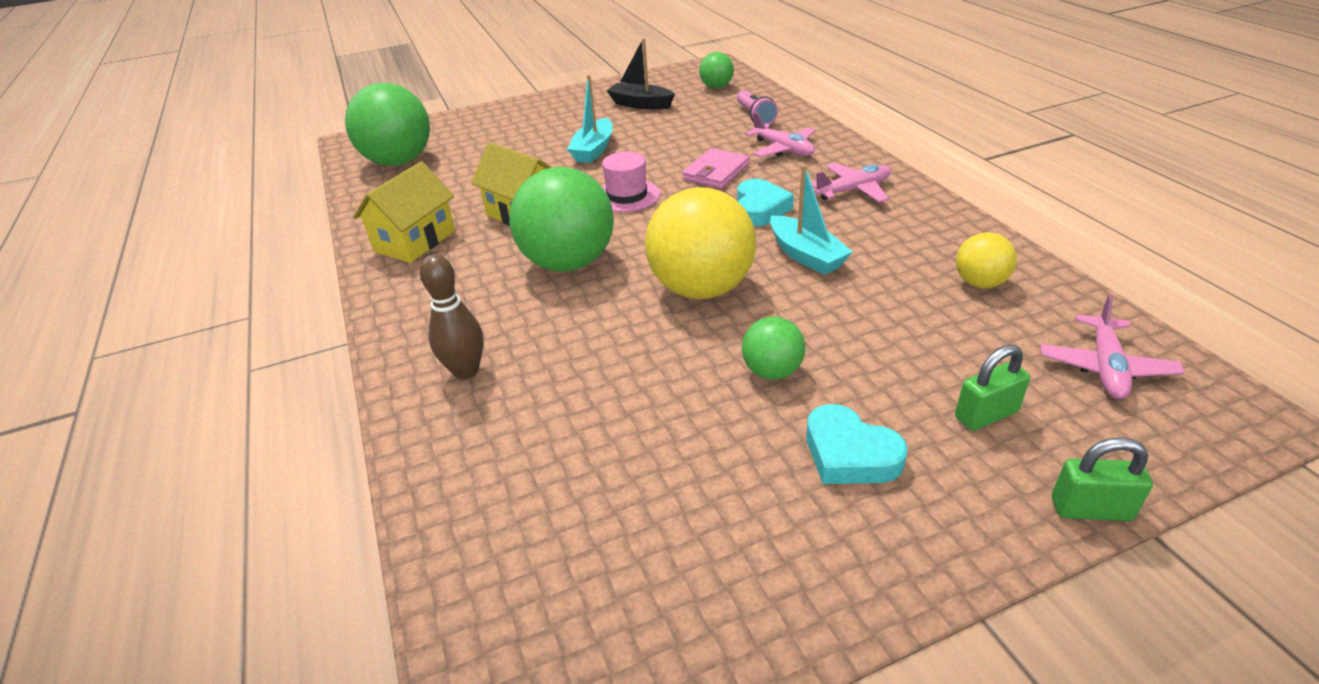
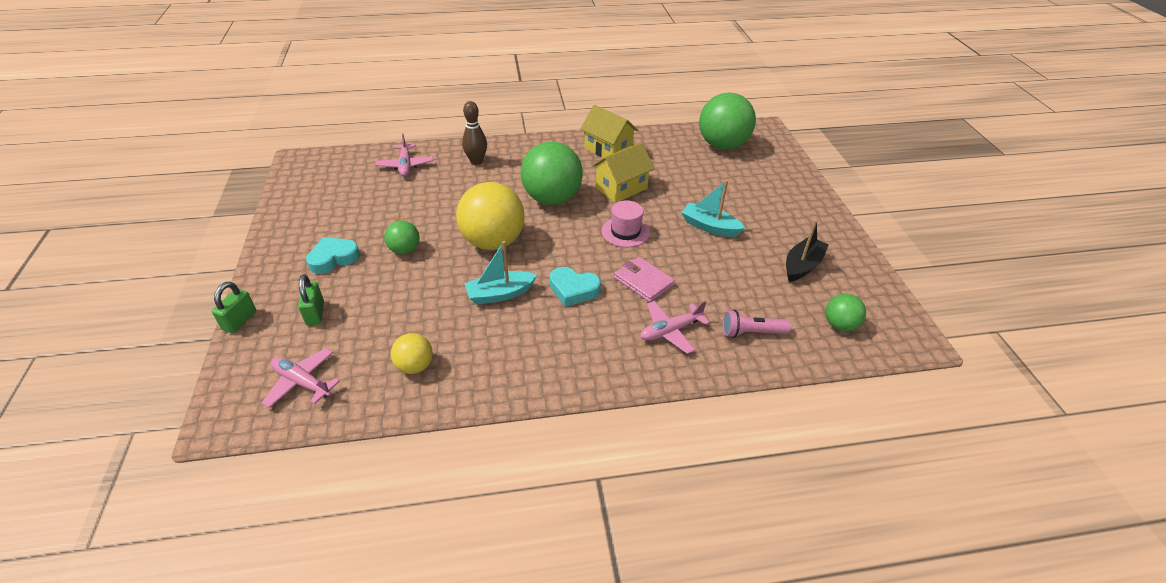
camera: 100 degrees right, 5 degrees up
(853, 190) = (575, 349): pink plane -> pink plane (405, 165)

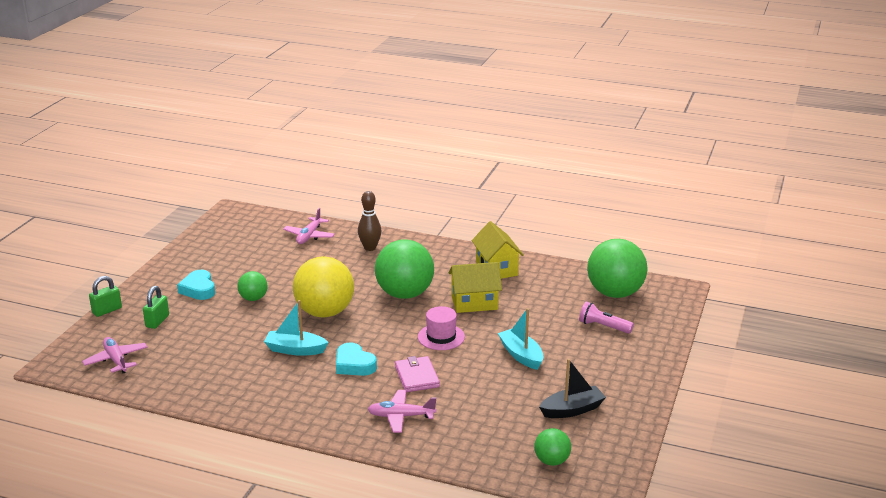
camera: 30 degrees right, 15 degrees down
(333, 258) = (198, 289): turquoise heart -> turquoise heart turned 105 degrees counterclockwise
(415, 366) = (194, 375): yellow ball -> none
(751, 332) = (466, 440): pink flashlight -> pink flashlight (603, 326)

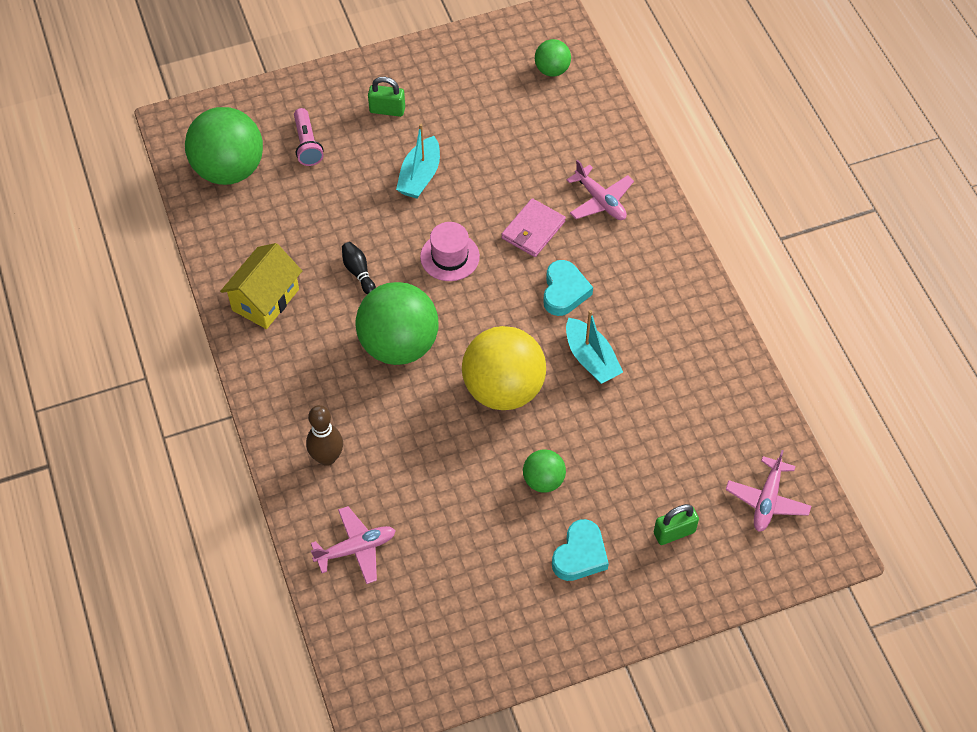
camera: 130 degrees left, 30 degrees up
(107, 310) = (708, 606): green padlock -> green padlock (387, 110)
(474, 303) = (358, 272): yellow house -> black bowling pin
(572, 410) = (469, 94): black boat -> none

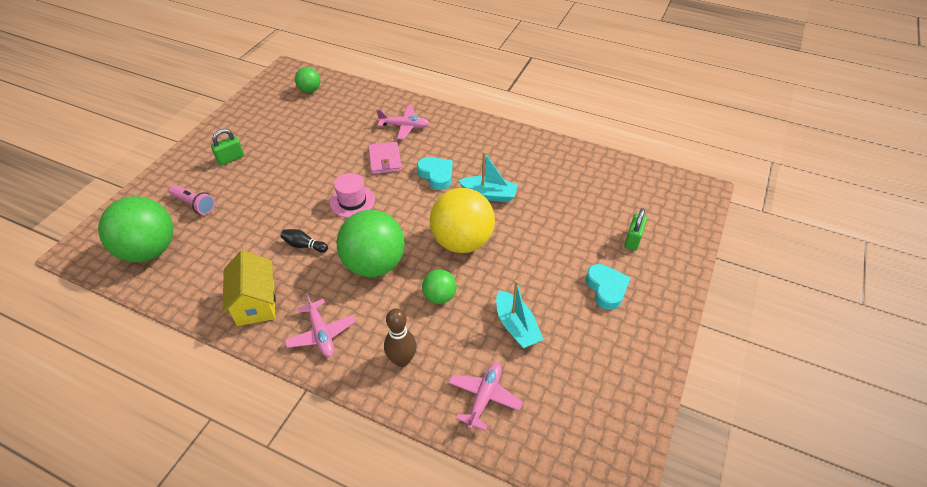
camera: 45 degrees left, 10 degrees down
(420, 176) = (288, 176): turquoise boat -> turquoise boat (516, 326)
(543, 480) = (540, 268): green ball -> green ball (439, 296)
(767, 500) = (650, 193): pink plane -> pink plane (321, 334)

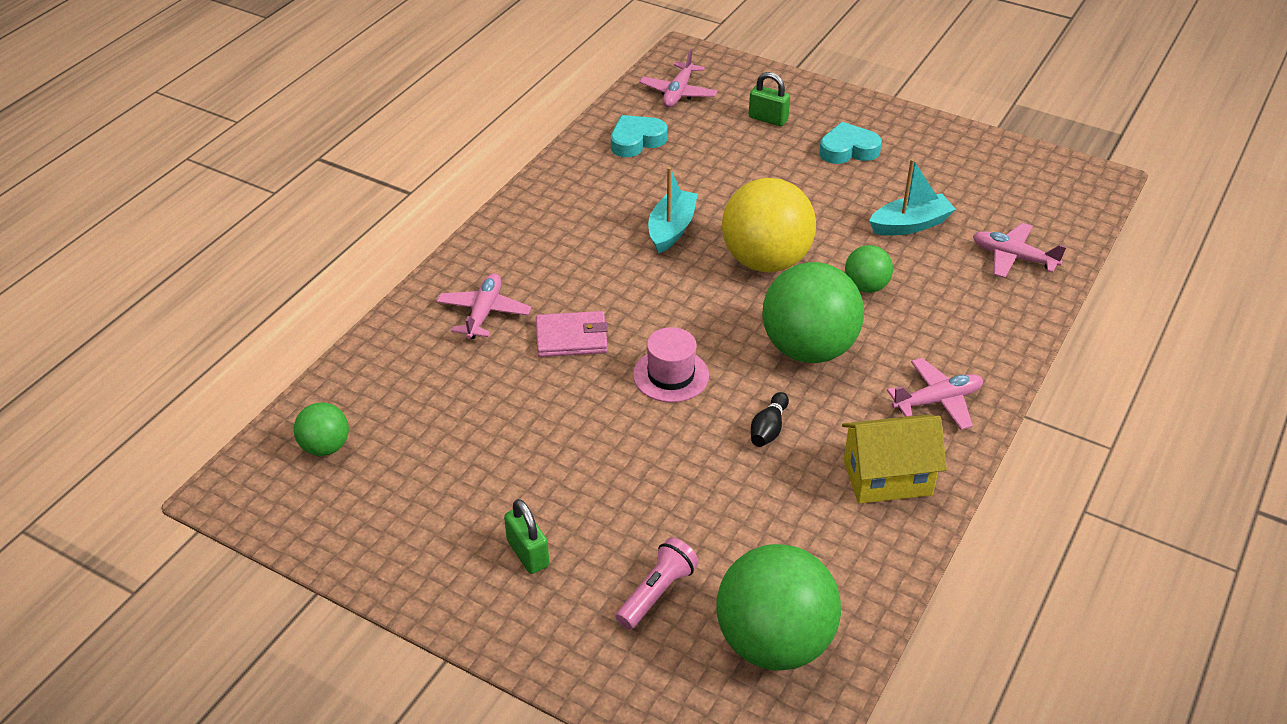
camera: 85 degrees left, 5 degrees down
(402, 360) = (970, 323): brown bowling pin -> none
(436, 175) = (620, 280): turquoise heart -> turquoise heart (636, 141)
(648, 190) = (678, 93): none -> pink plane

